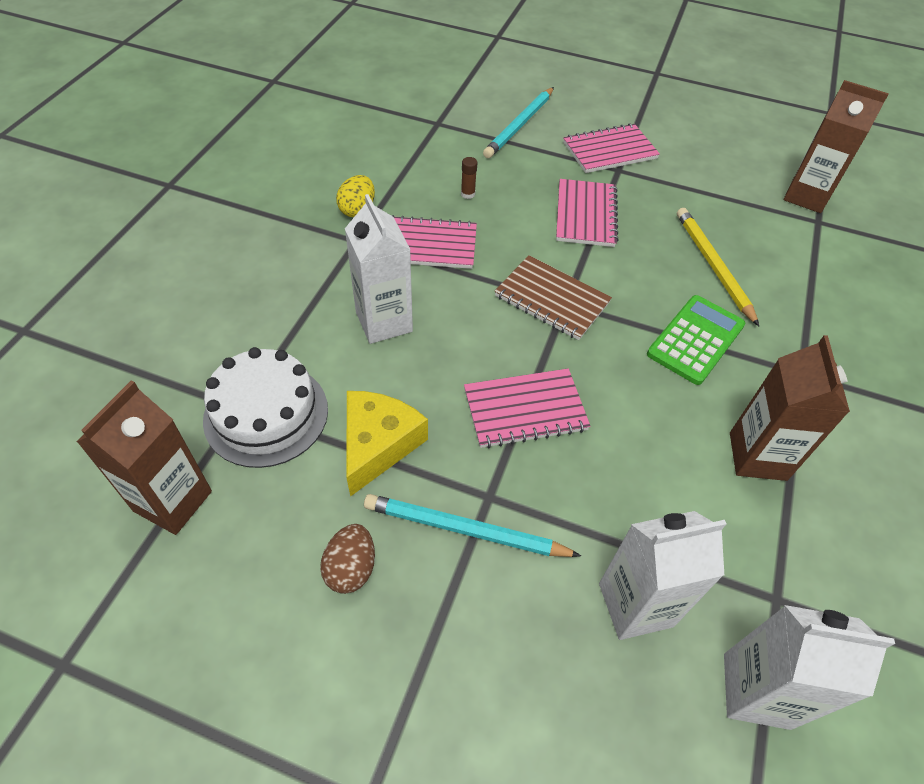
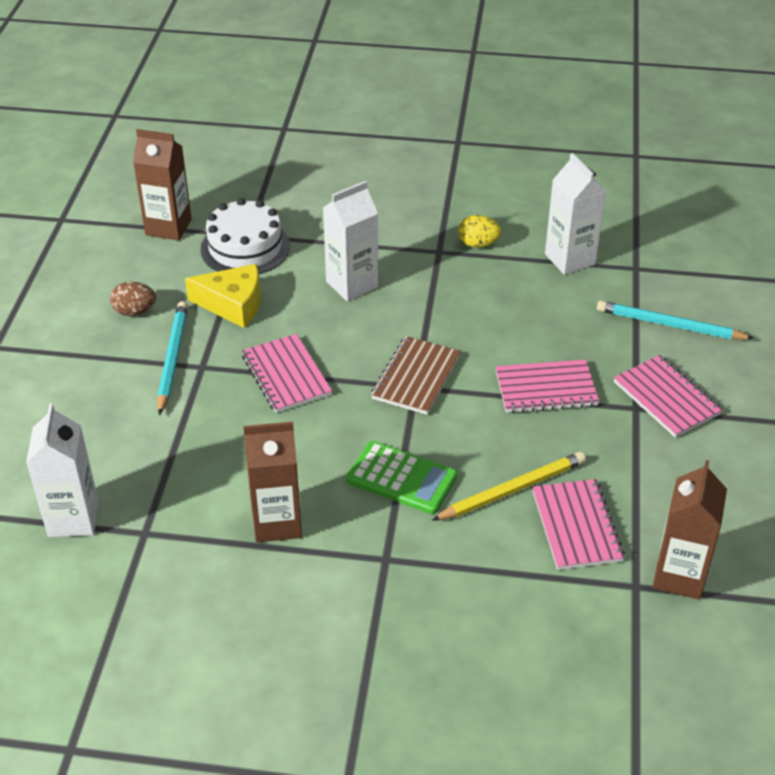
camera: 80 degrees right, 10 degrees down
(428, 245) = (452, 292): pink notebook -> pink notebook (576, 526)
(468, 194) = (535, 305): brown glue stick -> none
(635, 605) = (129, 451): white carton -> white carton (569, 259)

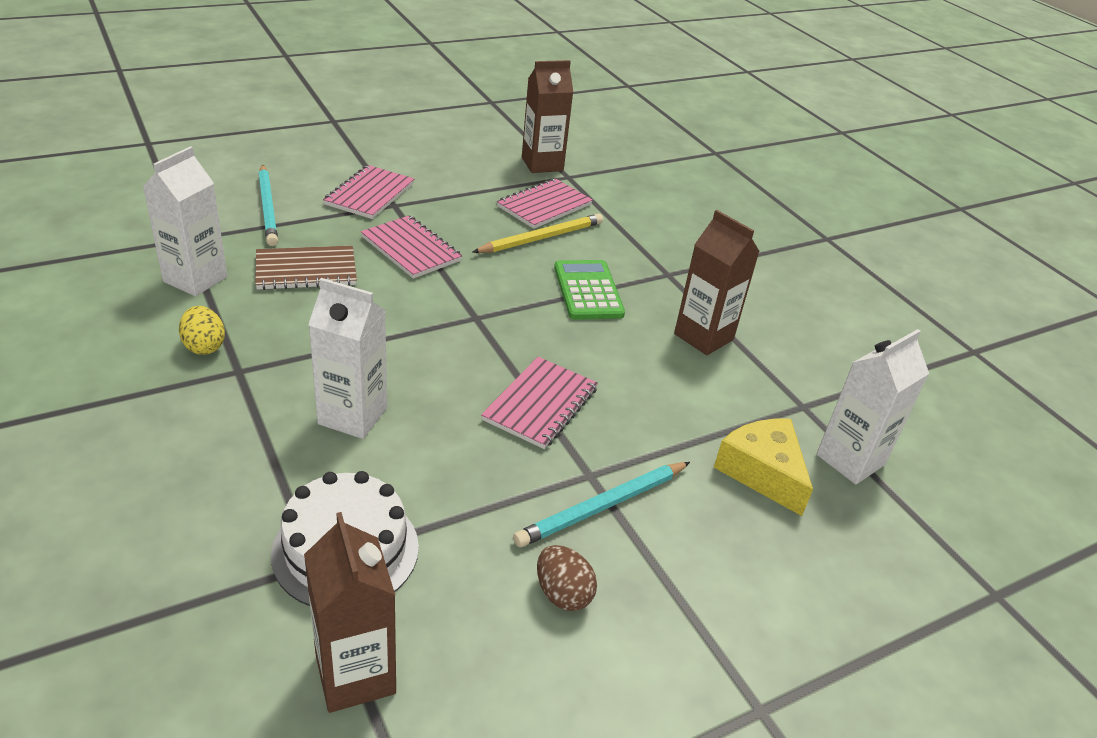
camera: 130 degrees left, 5 degrees down
(233, 304) = (469, 501): yellow cheese -> yellow cheese (762, 472)
(416, 377) = (463, 321): brown notebook -> brown notebook (306, 270)
(512, 490) = (541, 238): yellow pencil -> yellow pencil turned 120 degrees clockwise

